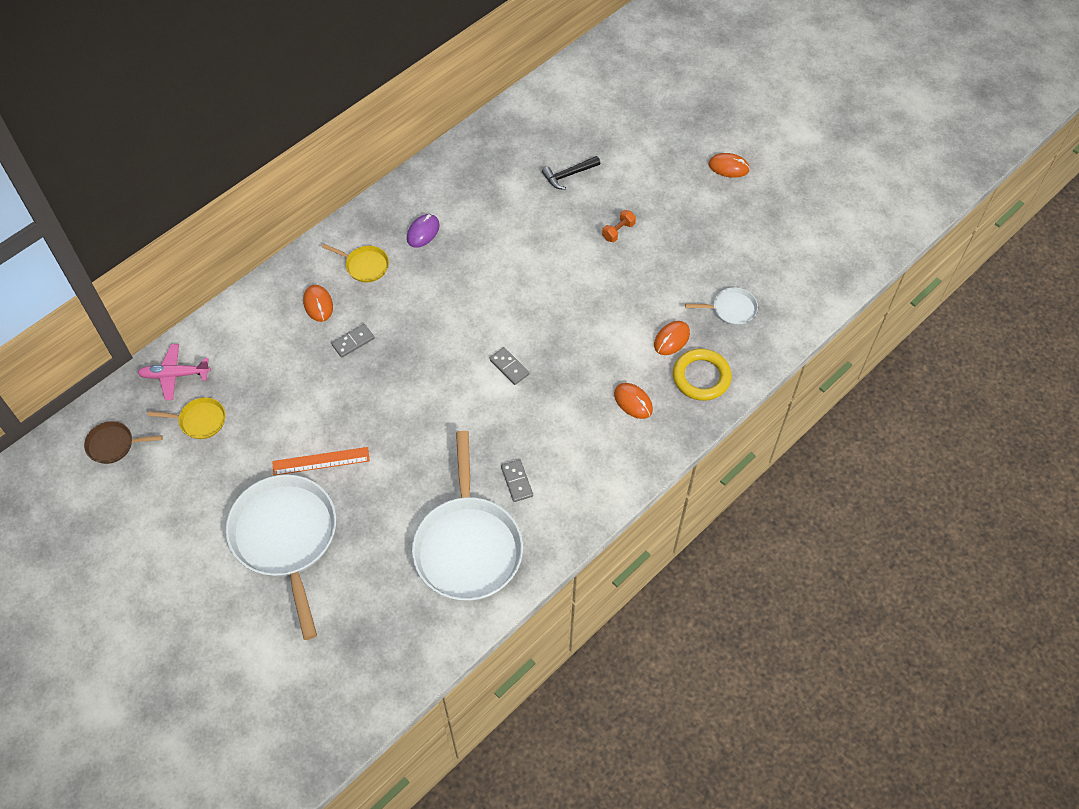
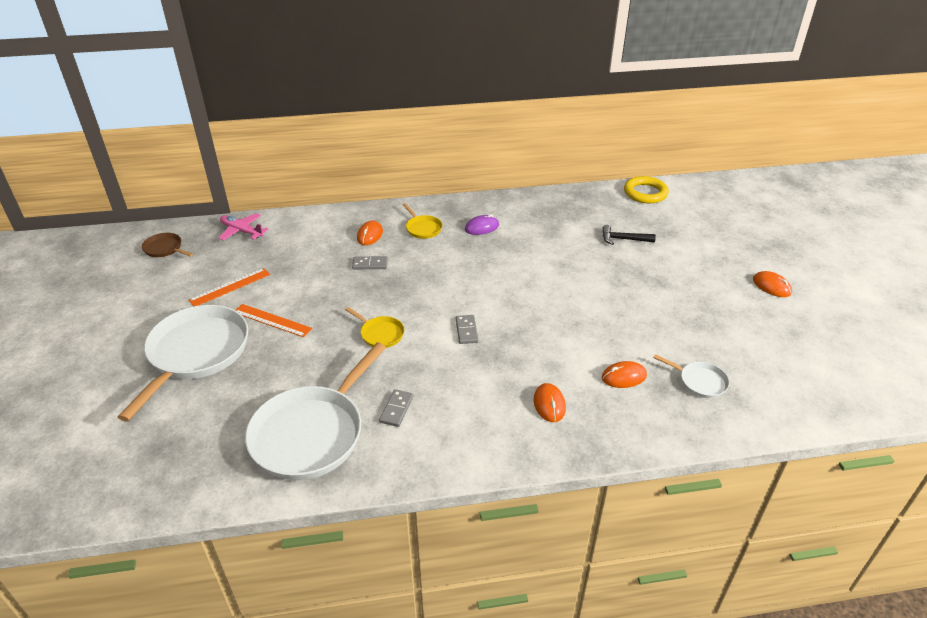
camera: 35 degrees right, 20 degrees down
(200, 420) = (227, 260): yellow pan -> yellow pan (380, 334)
(238, 449) = (230, 287): none -> orange ruler
(618, 231) = (636, 287): orange dumbbell -> none
(701, 377) = (629, 417): yellow ring -> yellow ring (645, 193)

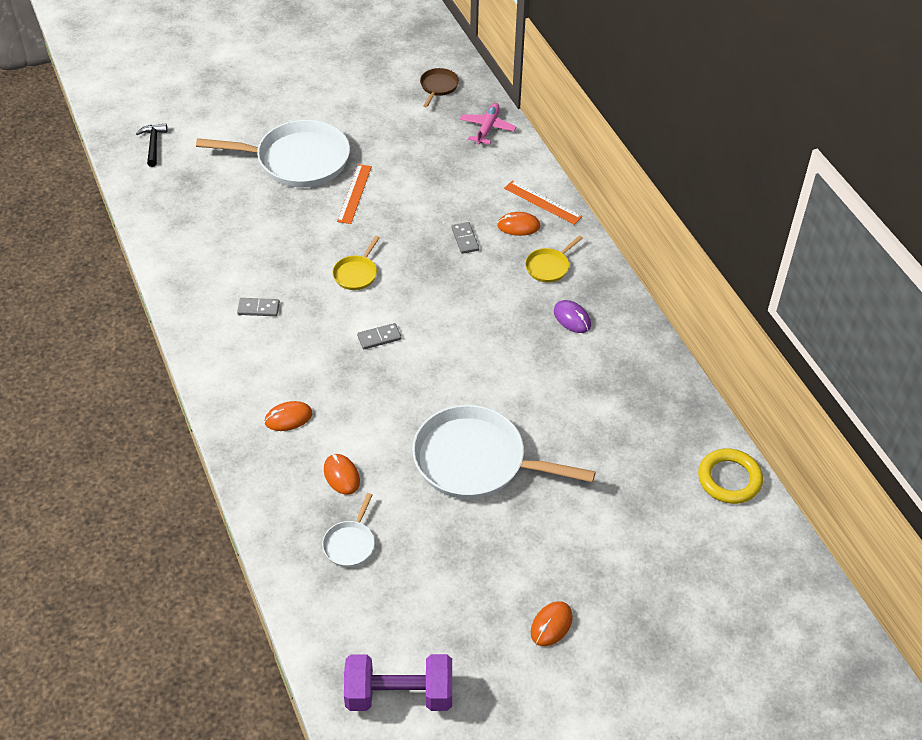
camera: 75 degrees right, 10 degrees up
(230, 287) = (394, 150): orange ruler -> orange ruler (542, 202)
(312, 433) = (220, 261): white pan -> white pan (476, 461)
(623, 239) = (600, 460): black hammer -> black hammer (153, 144)
(848, 373) = (399, 694): none -> purple dumbbell

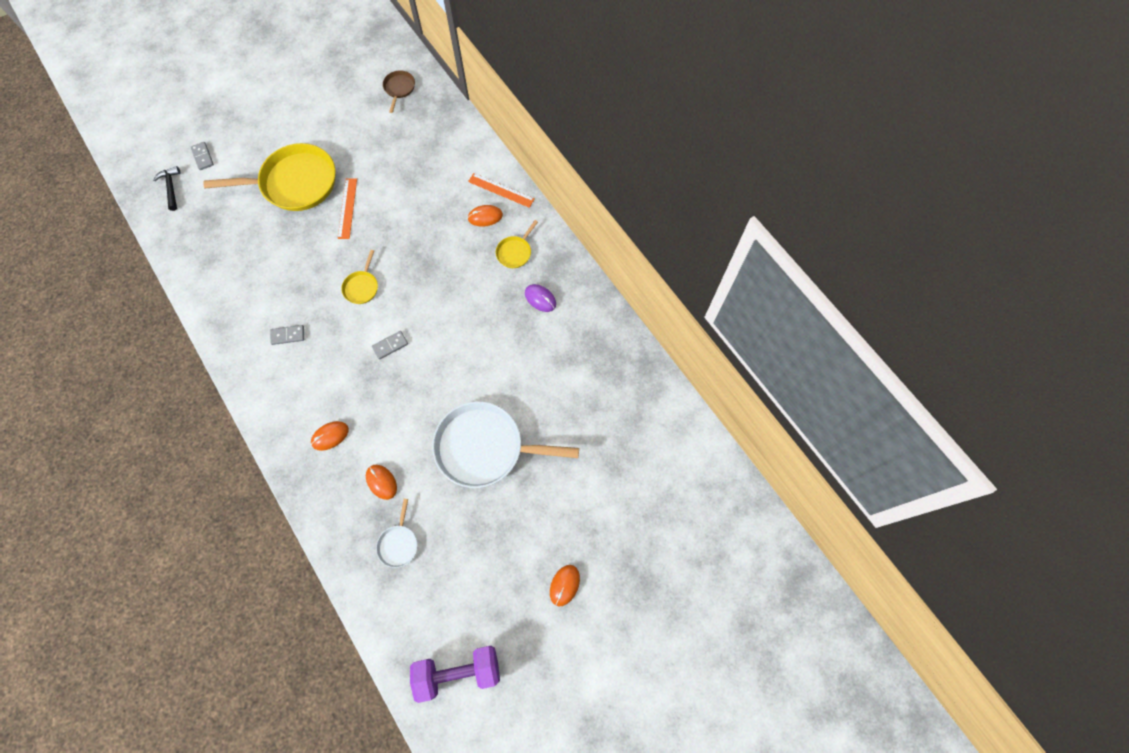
camera: 10 degrees left, 20 degrees up
(297, 160) = (295, 183): white pan -> yellow pan
(465, 239) = (444, 237): grey domino -> grey domino (203, 157)
(487, 128) = (445, 124): pink plane -> none
(729, 479) = (681, 426): yellow ring -> none

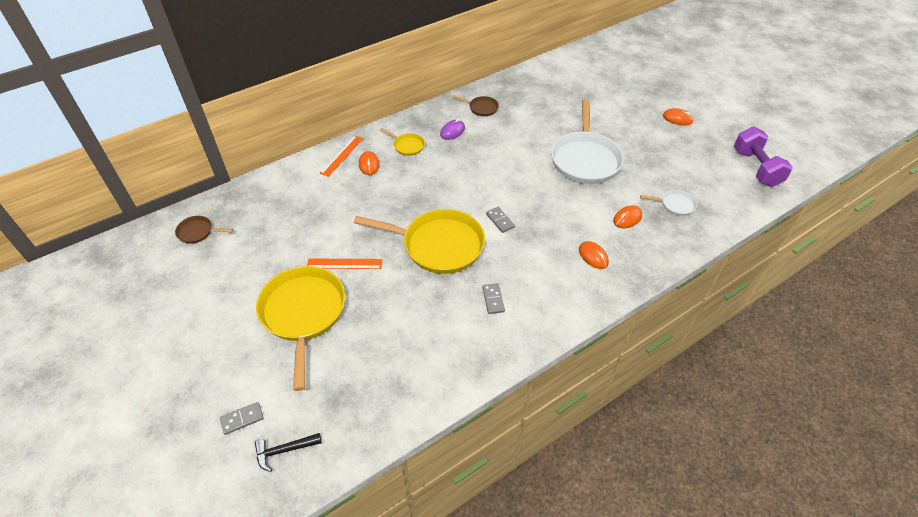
camera: 90 degrees left, 20 degrees down
(362, 287) = (438, 245): yellow pan -> yellow pan, size x2.24
(586, 331) = (481, 108): none -> brown pan

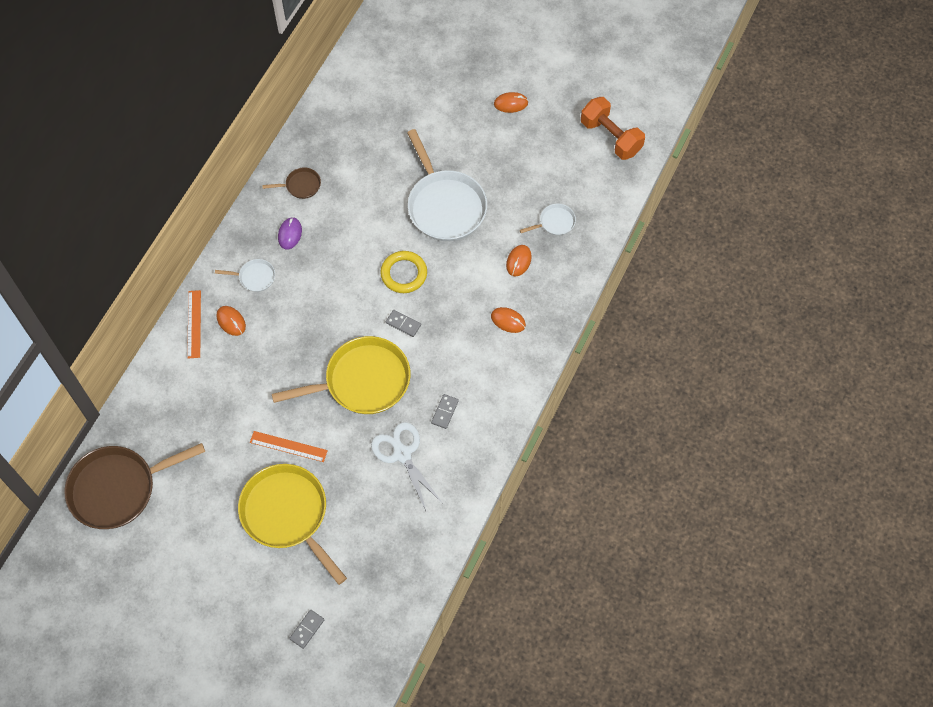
camera: 30 degrees left, 15 degrees up
(197, 232) = (118, 488): brown pan -> brown pan, size x2.24
(284, 450) = (360, 633): black hammer -> none
(344, 264) = (288, 446): orange ruler -> orange ruler turned 45 degrees clockwise
(407, 146) = (255, 277): yellow pan -> white pan
(433, 314) = (402, 454): none -> white scissors
(493, 299) = (444, 412): grey domino -> grey domino turned 60 degrees clockwise
(523, 188) = (404, 274): none -> yellow ring
(756, 168) = (610, 137): purple dumbbell -> orange dumbbell

